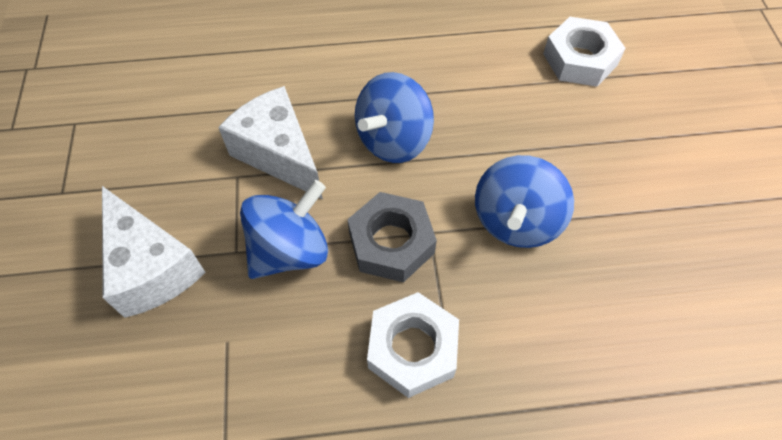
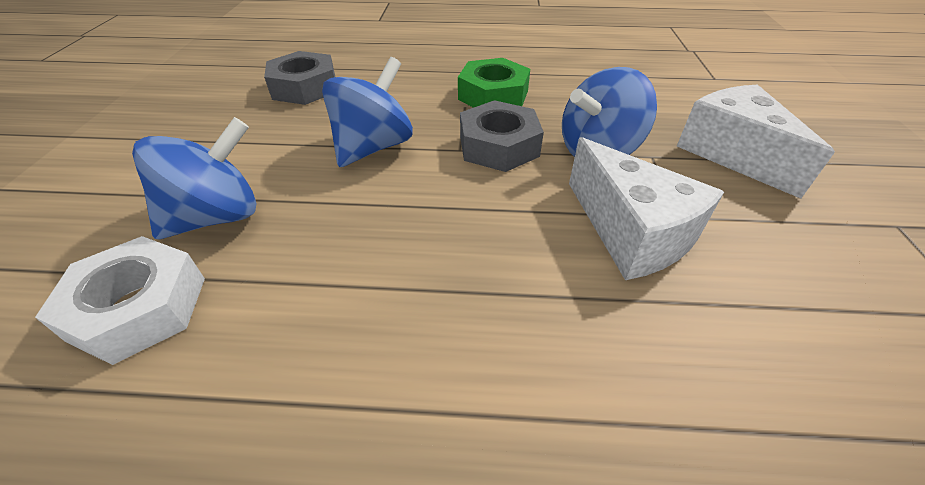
camera: 170 degrees left, 15 degrees down
(393, 140) = (478, 230): blue spinning top -> blue spinning top (217, 217)
(412, 348) = (493, 95): white nut -> green nut
(664, 327) = (304, 87): none -> grey nut

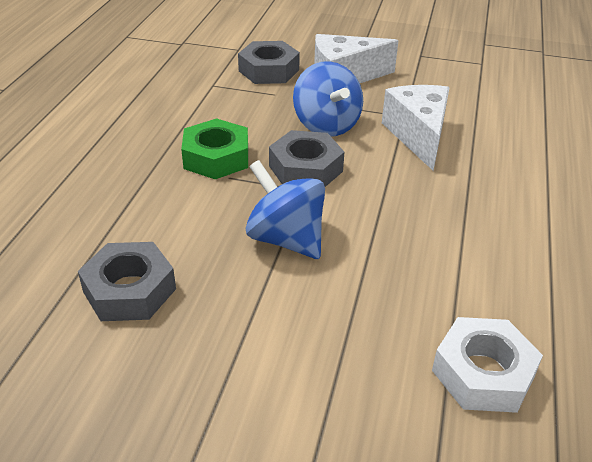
camera: 80 degrees left, 5 degrees down
(217, 217) = (375, 340): blue spinning top -> none
(630, 233) = (418, 136): white cheese -> white cheese turned 75 degrees counterclockwise
(687, 101) = (269, 70): none -> grey nut

